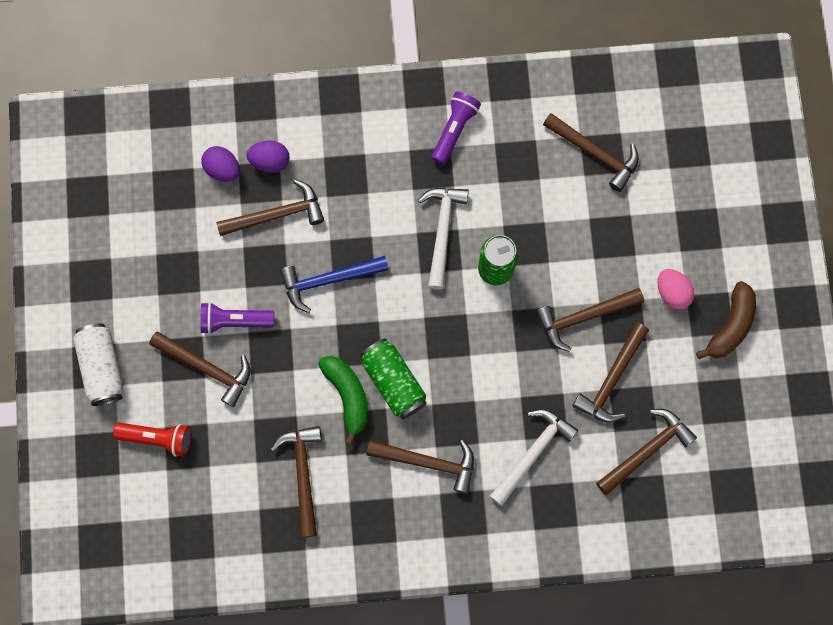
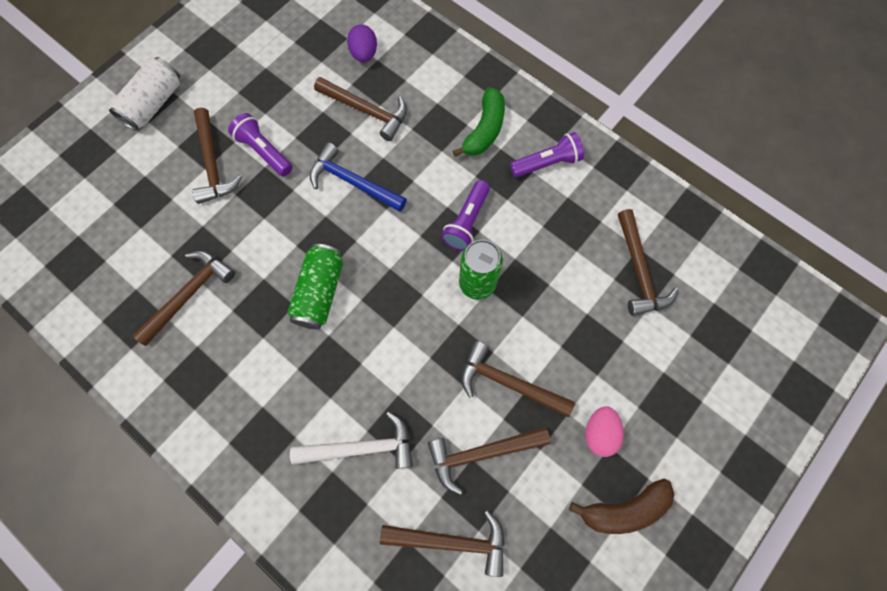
camera: 45 degrees right, 5 degrees down
(158, 438) = (132, 178): red flashlight -> none
(270, 161) = (399, 75): purple egg -> none
(347, 396) = (279, 271): green banana -> green banana (484, 130)
(428, 462) = (280, 375): brown hammer -> none
(442, 231) = (466, 222): white hammer -> purple flashlight

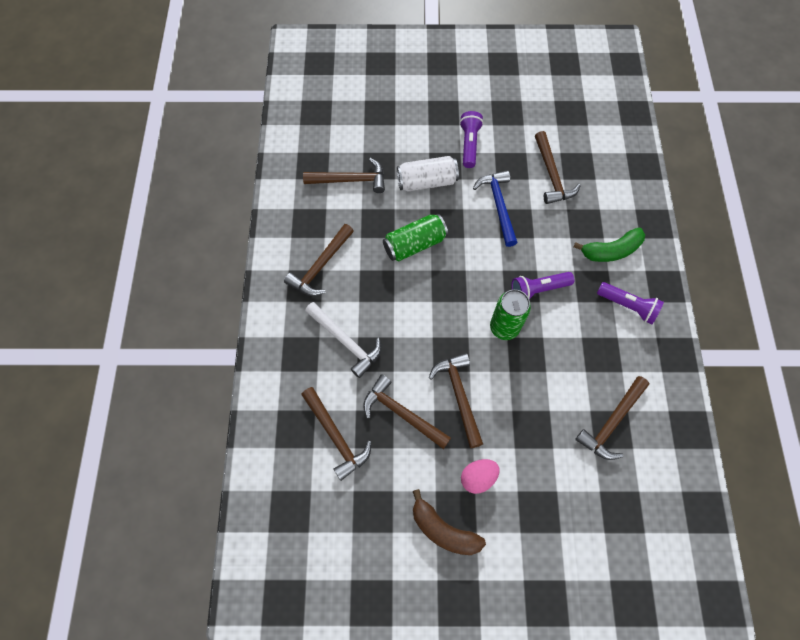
camera: 50 degrees right, 5 degrees down
(154, 104) = (440, 68): white can -> white can (427, 182)
(213, 164) = (435, 126): brown hammer -> brown hammer (320, 266)
(364, 54) = (587, 143): purple egg -> none

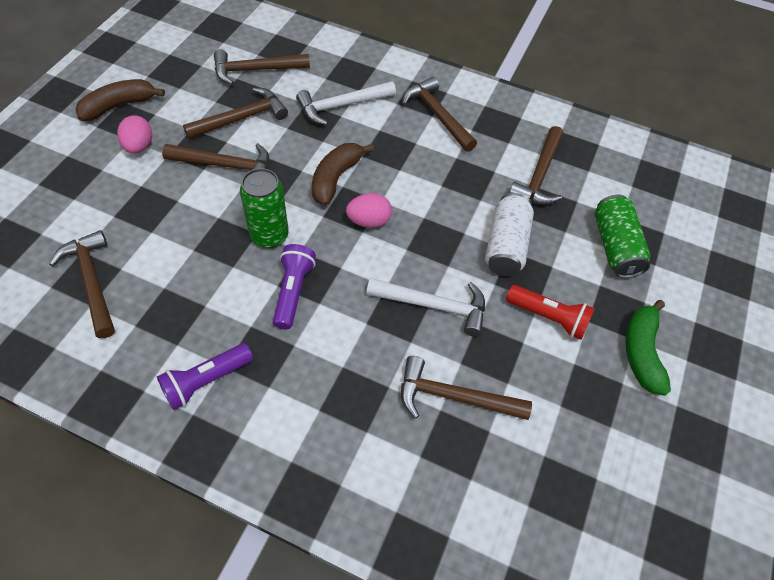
camera: 110 degrees right, 10 degrees down
(414, 244) = (422, 199): green can -> green can (615, 246)
(427, 309) = (336, 178): none -> brown banana
(454, 270) = (369, 221): none -> pink egg
(469, 144) = (549, 318): purple flashlight -> red flashlight
(498, 205) = (434, 306): blue hammer -> white hammer
(611, 251) = (294, 407): green banana -> green banana (641, 352)

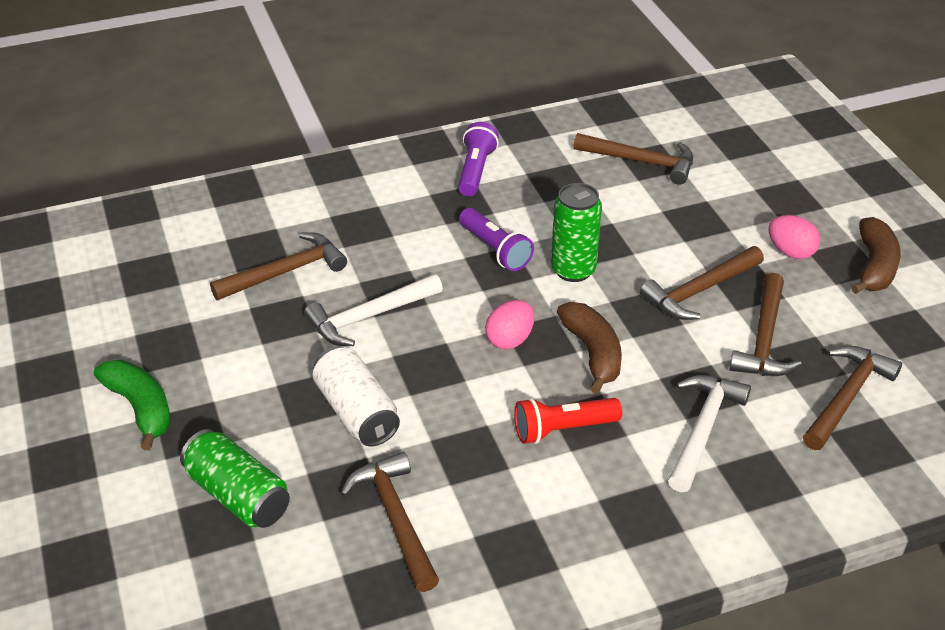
camera: 140 degrees right, 15 degrees down
(437, 115) = (593, 504): brown hammer -> none
(549, 318) = (255, 377): red flashlight -> red flashlight (562, 429)

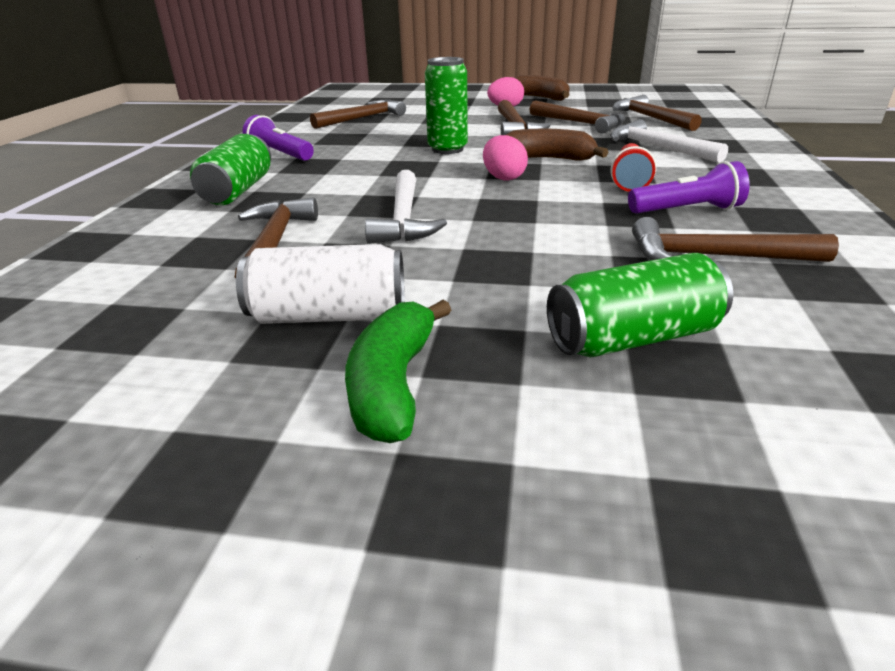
camera: 60 degrees left, 10 degrees down
(140, 408) = (393, 385): green banana -> green banana turned 75 degrees counterclockwise
(356, 412) = (539, 247): white can -> white can (329, 315)
(371, 197) = (238, 190): none -> green can
(495, 250) = (387, 164): purple flashlight -> purple flashlight (687, 210)

